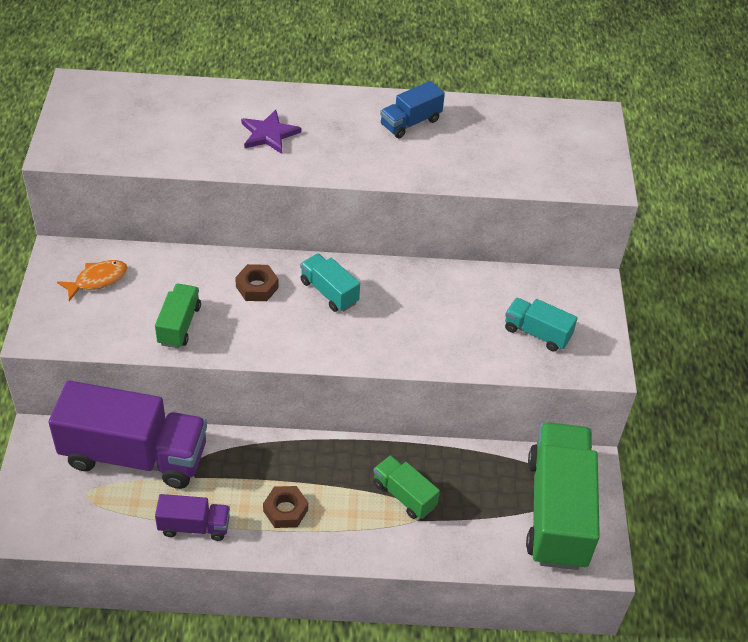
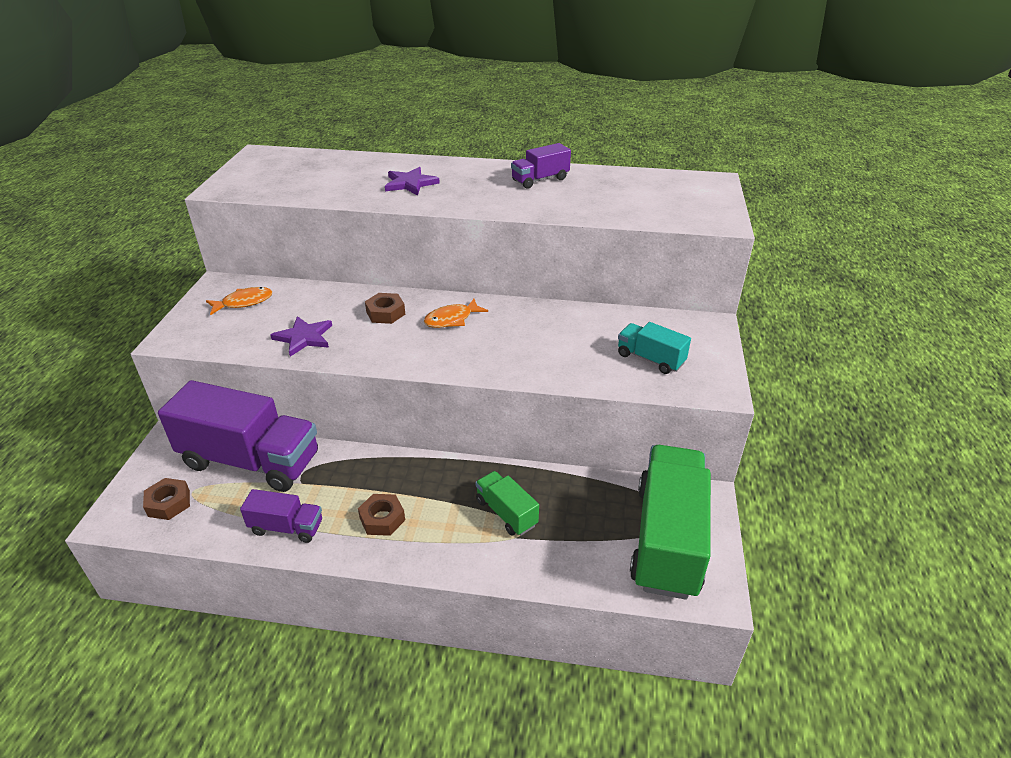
camera: 10 degrees right, 10 degrees down
(66, 509) = (169, 503): none -> brown nut
(179, 325) = (304, 337): green truck -> purple star
(329, 292) = (452, 319): turquoise truck -> orange fish
(410, 122) = (540, 180): blue truck -> purple truck

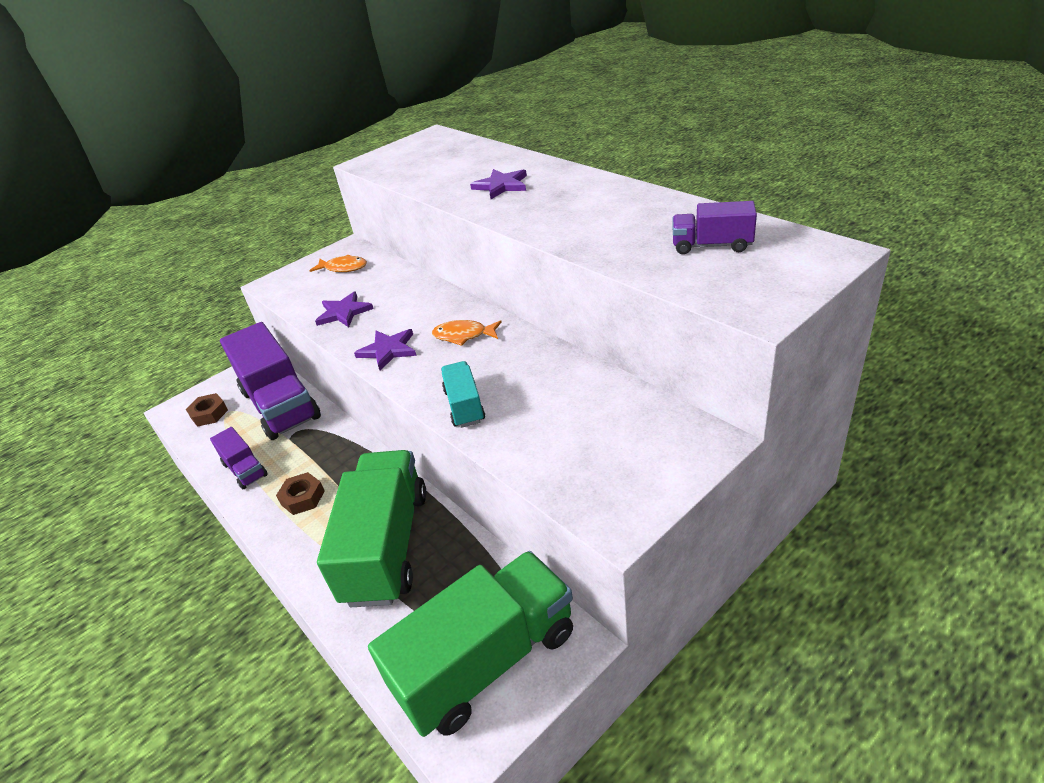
camera: 45 degrees right, 0 degrees up
(385, 313) = (422, 311): brown nut -> none
(397, 351) = (388, 350): none -> purple star
(506, 513) = (387, 546): green truck -> green truck, size x2.11
(540, 180) = (624, 207): purple truck -> purple truck (711, 245)
(650, 359) = (589, 452): turquoise truck -> turquoise truck (464, 406)

